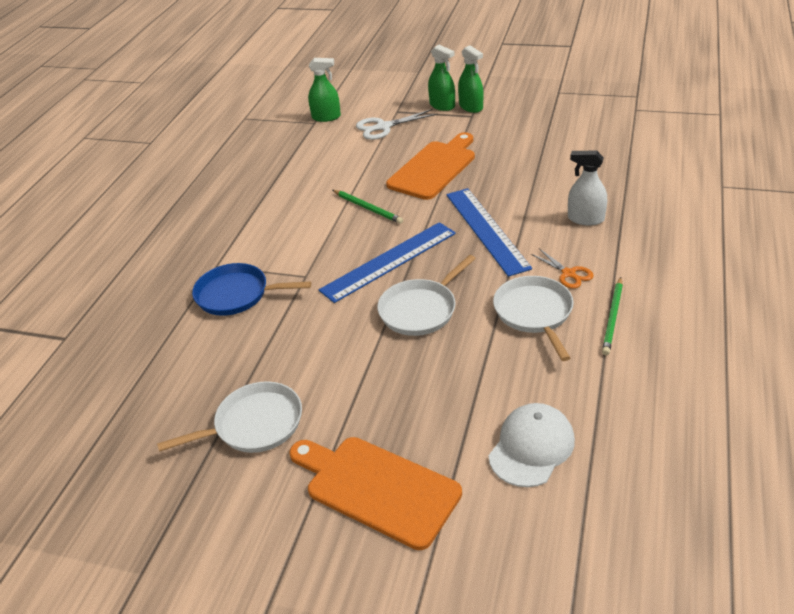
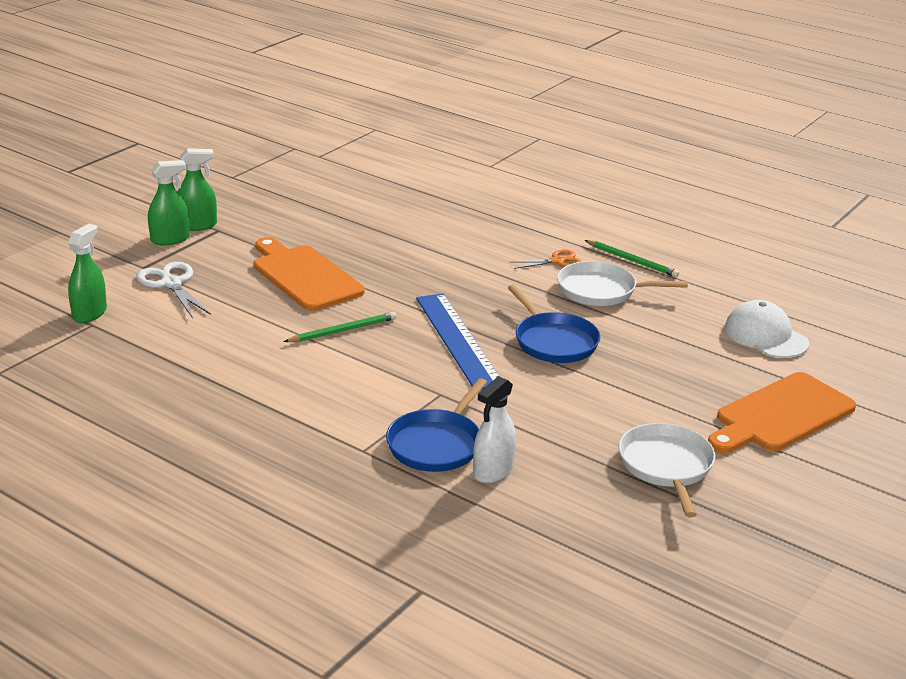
camera: 75 degrees left, 10 degrees down
(383, 127) = (171, 283): white scissors -> white scissors turned 150 degrees clockwise
(420, 310) = (554, 341): white pan -> blue pan
(486, 230) = (452, 278): blue ruler -> none
(585, 219) = (481, 231): white spray bottle -> white spray bottle (493, 471)

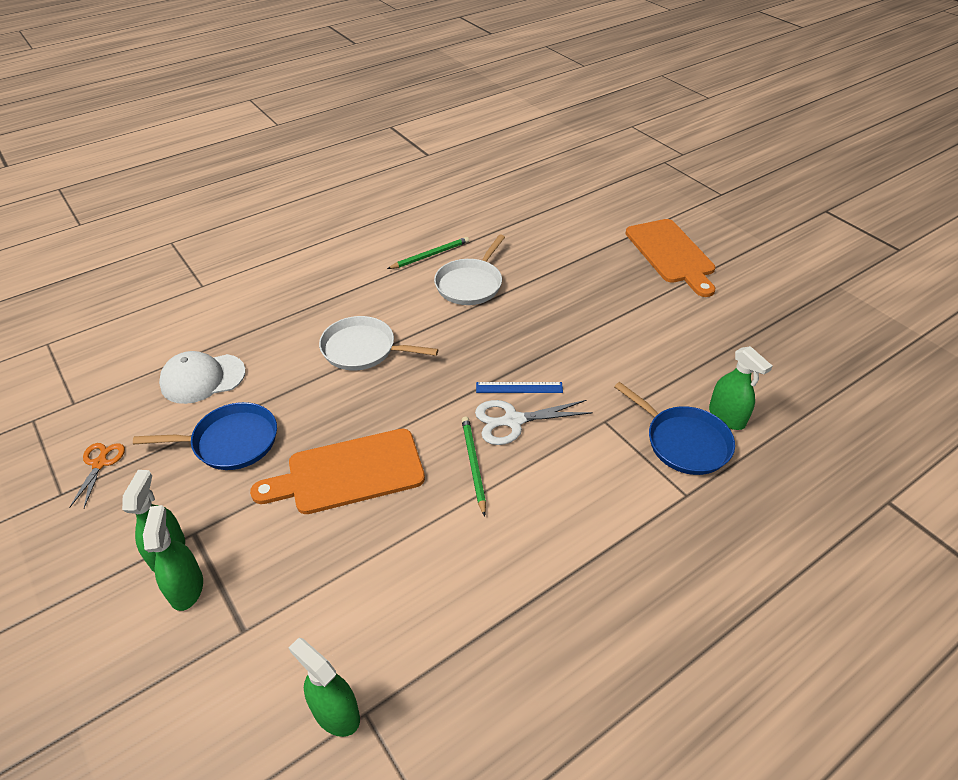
camera: 70 degrees left, 15 degrees up
(171, 283) = (302, 605): white scissors -> white scissors (513, 421)
(458, 340) = (519, 387): blue ruler -> blue ruler, size x0.51
(493, 471) = (726, 417): white spray bottle -> green spray bottle
(554, 341) = (541, 331): blue pan -> blue pan (231, 442)
(557, 261) = (409, 294): orange scissors -> orange scissors (100, 463)
(666, 466) = (728, 323): white pan -> white pan (362, 349)
(765, 336) = (567, 228): white cap -> white cap (202, 378)

